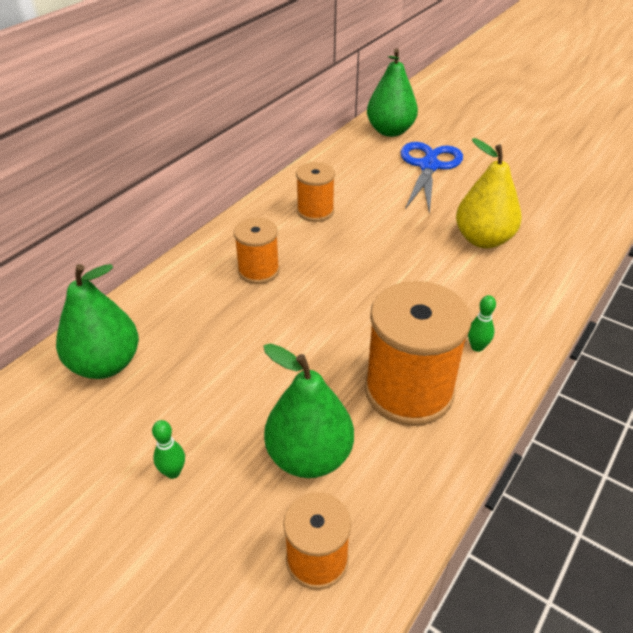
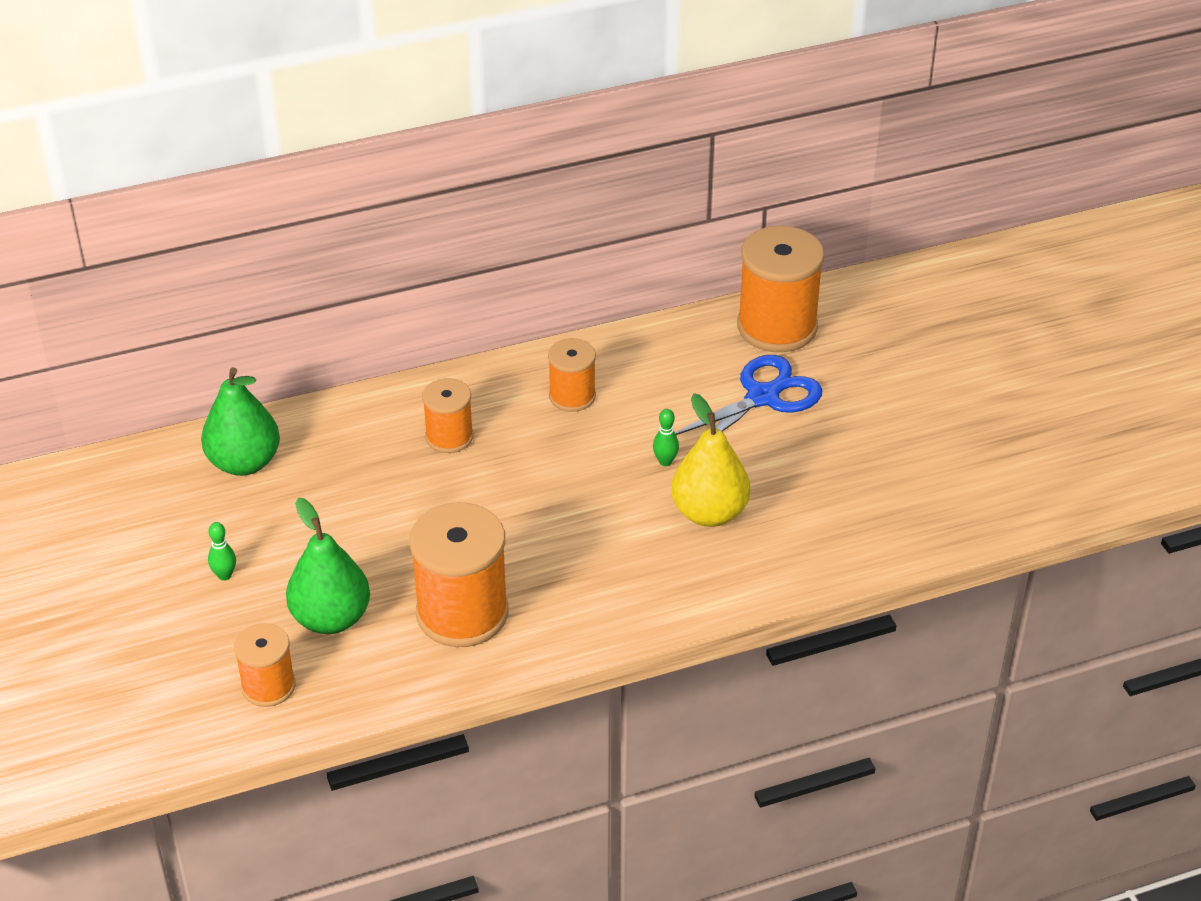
camera: 35 degrees right, 0 degrees up
(390, 131) = (777, 327): green pear -> orange spool
(477, 347) = (566, 610): green bowling pin -> green bowling pin (665, 461)

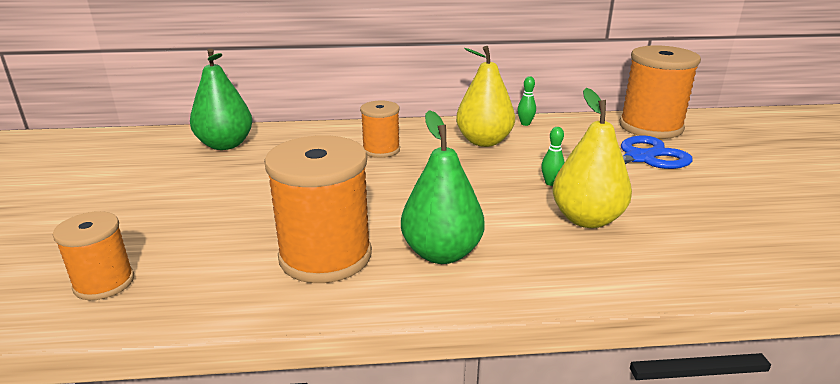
camera: 15 degrees right, 15 degrees down
(224, 575) = (149, 200): green bowling pin -> green bowling pin (525, 124)
(331, 618) = (207, 241): green pear -> green pear (441, 253)
(572, 396) = (484, 141): orange spool -> yellow pear

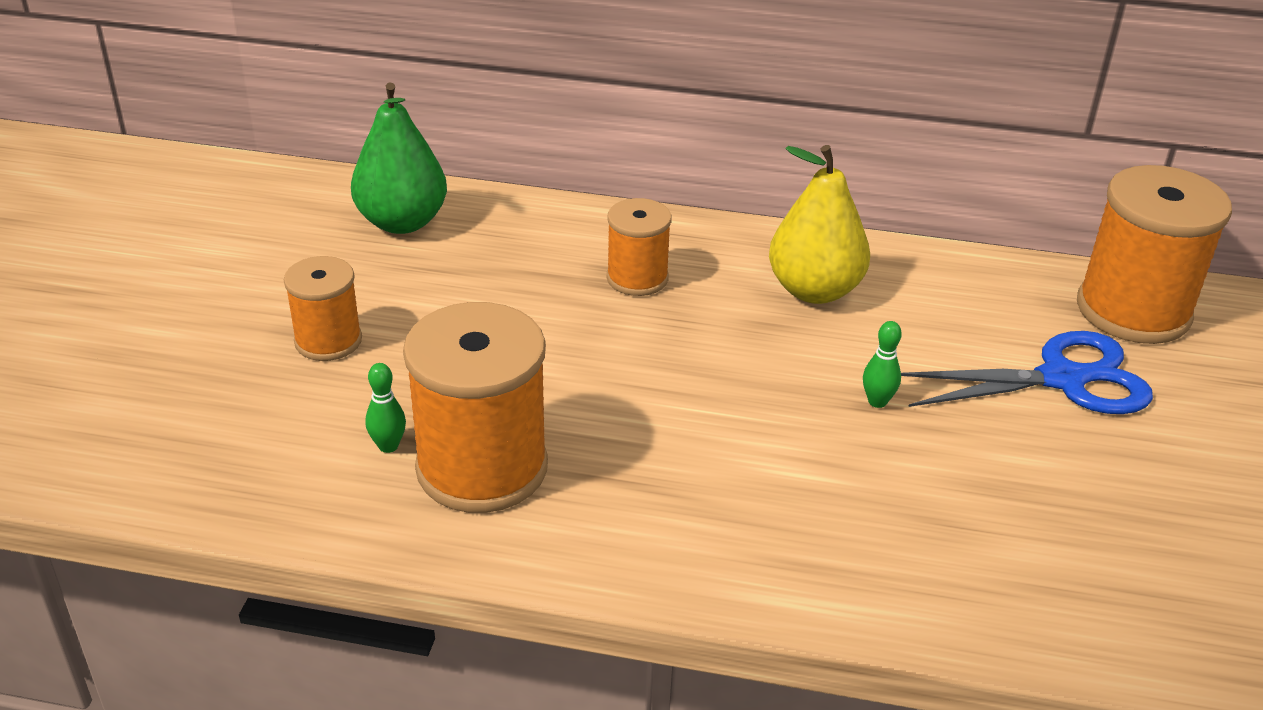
camera: 15 degrees right, 10 degrees up
(104, 283) = (194, 449): orange spool -> orange spool (328, 341)
(441, 253) = (643, 498): green pear -> none
(525, 124) = (908, 261): green bowling pin -> green bowling pin (388, 446)
(587, 219) = (892, 485): yellow pear -> none

